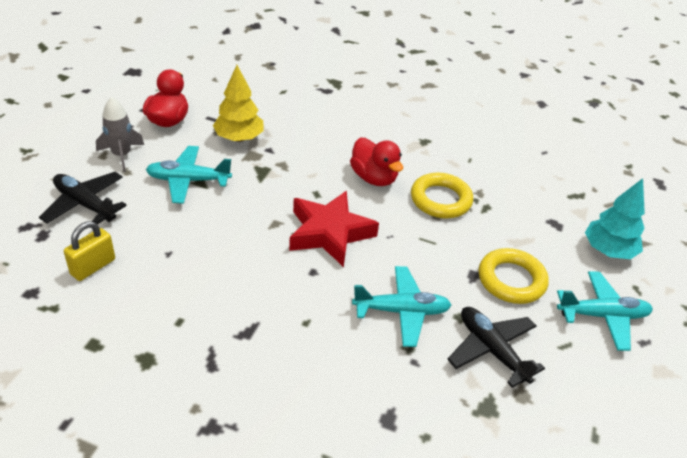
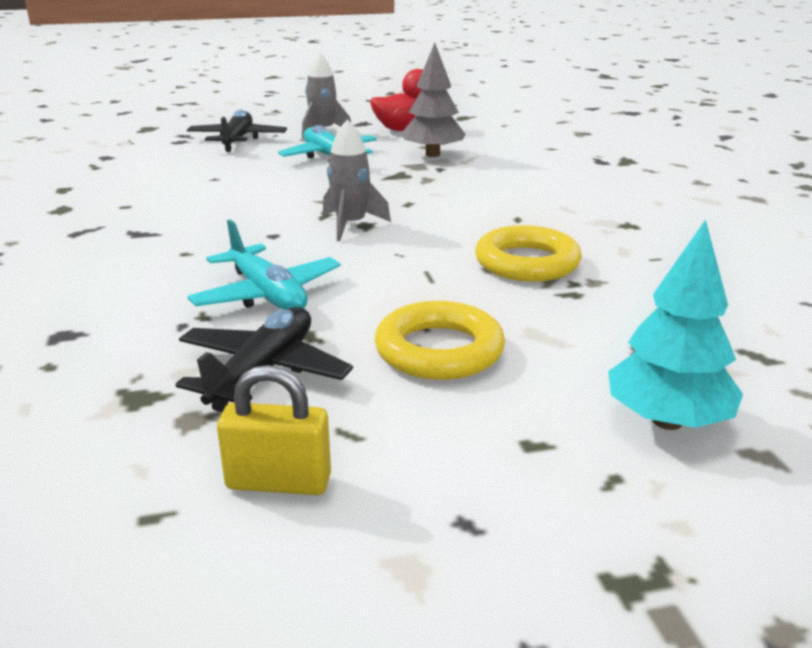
camera: 60 degrees right, 15 degrees down
(93, 267) = (161, 163): yellow padlock -> yellow padlock (278, 482)
(239, 138) = (433, 154): yellow tree -> grey tree
(329, 233) = (351, 225): red star -> grey rocket
(374, 178) = (492, 219): red duck -> none
(602, 316) = (475, 455): turquoise plane -> none

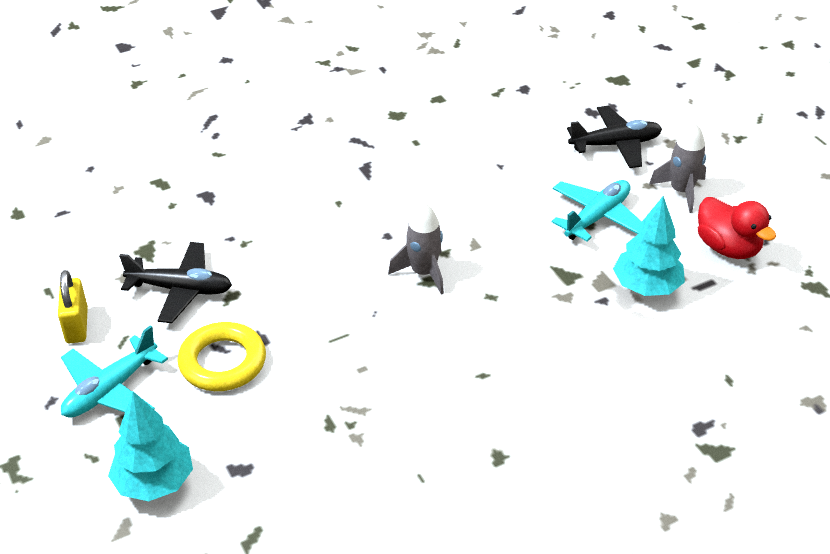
camera: 75 degrees right, 15 degrees up
(267, 294) = (282, 262): turquoise plane -> turquoise plane (111, 390)
(433, 154) = (646, 287): grey tree -> turquoise tree
(527, 262) = (382, 391): yellow ring -> none

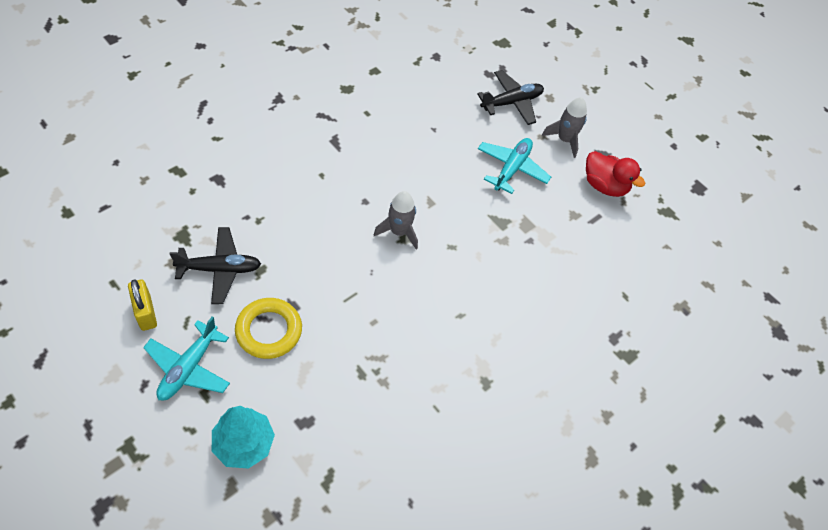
camera: 20 degrees left, 15 degrees up
(646, 287) = (557, 225): turquoise tree -> none

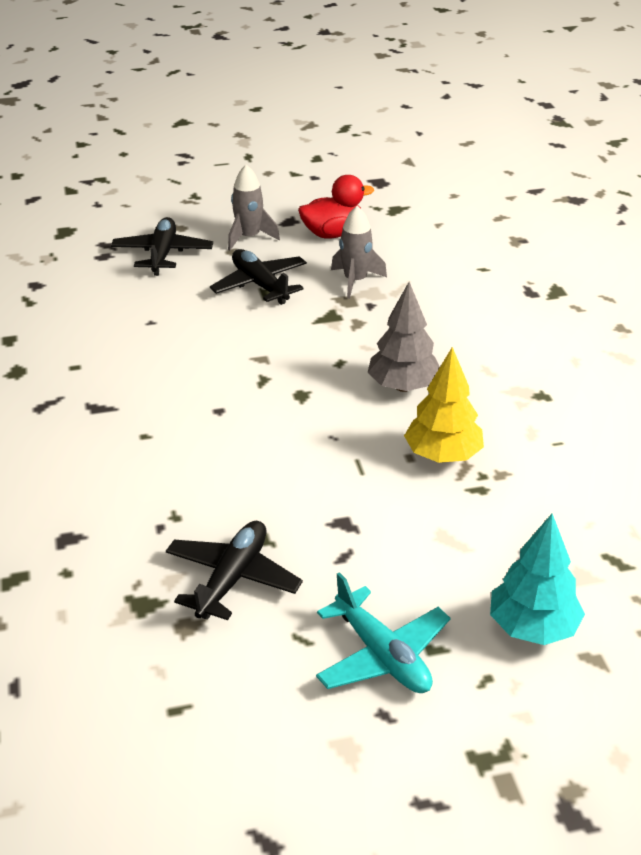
camera: 55 degrees left, 20 degrees down
(146, 313) = (257, 681): yellow padlock -> none
(269, 331) = (367, 555): yellow ring -> none
(385, 341) = (443, 455): none -> yellow tree
(399, 232) = (288, 396): grey rocket -> grey rocket (355, 281)
(446, 293) = (403, 386): none -> grey tree
(511, 169) = (260, 285): turquoise plane -> black plane

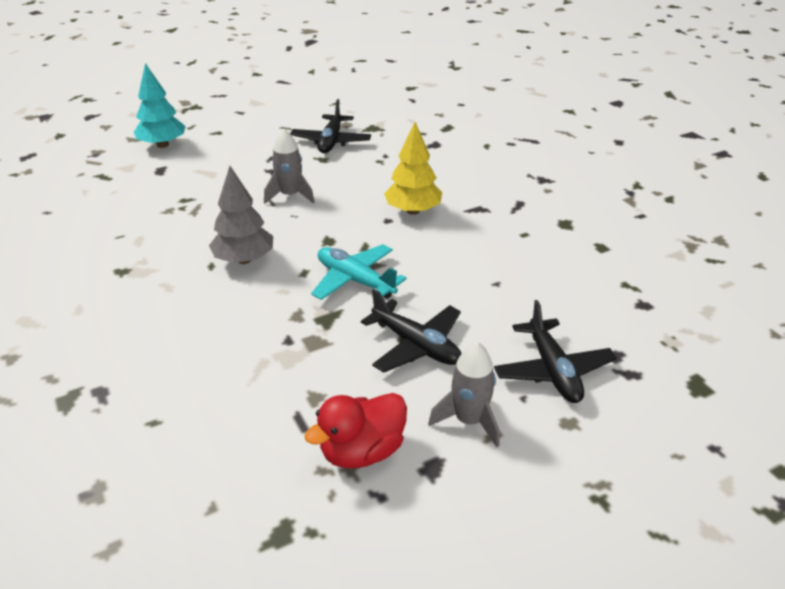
camera: 165 degrees right, 0 degrees up
(355, 281) = (311, 370): grey rocket -> grey rocket (290, 195)
(382, 655) = (243, 127): turquoise plane -> turquoise plane (355, 280)
(443, 455) = (210, 215): yellow tree -> yellow tree (413, 211)

